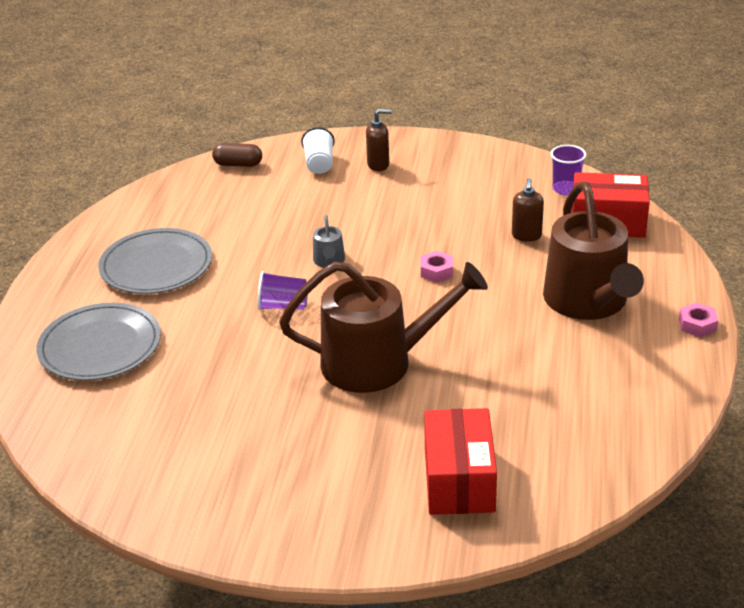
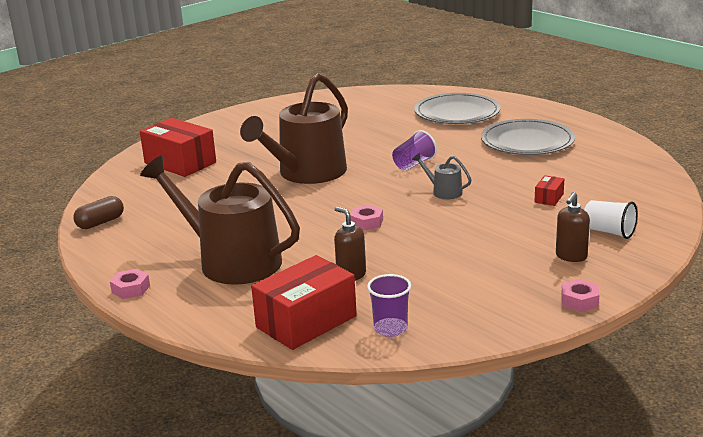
camera: 130 degrees right, 10 degrees down
(238, 164) = (654, 200): brown capsule -> brown capsule (100, 223)
(284, 207) = (549, 198): none -> red box
(437, 143) = (579, 301): none -> pink nut

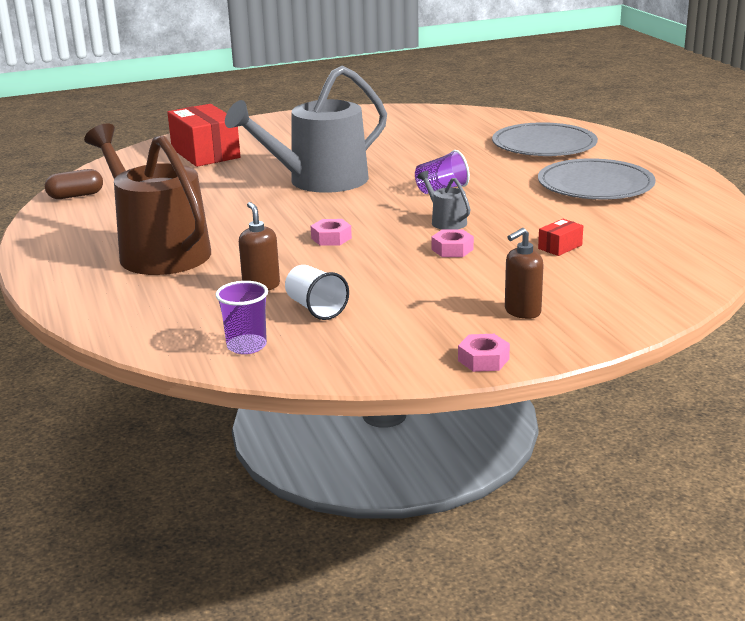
camera: 20 degrees right, 0 degrees up
(131, 289) = (40, 260): pink nut -> pink nut (452, 249)
(306, 322) = (170, 322): red box -> none
(307, 173) = (319, 181): brown watering can -> grey watering can
(609, 232) = (595, 294): white cup -> white cup (316, 308)

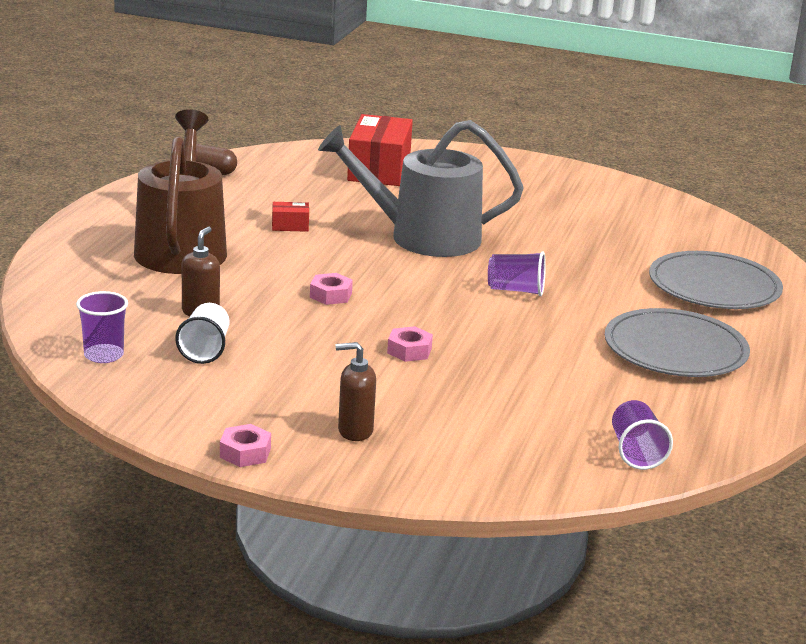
camera: 35 degrees right, 0 degrees up
(446, 221) = (456, 323): grey watering can -> none
(560, 247) = (508, 392): red box -> red box (290, 226)
(694, 247) = (636, 452): none -> purple cup

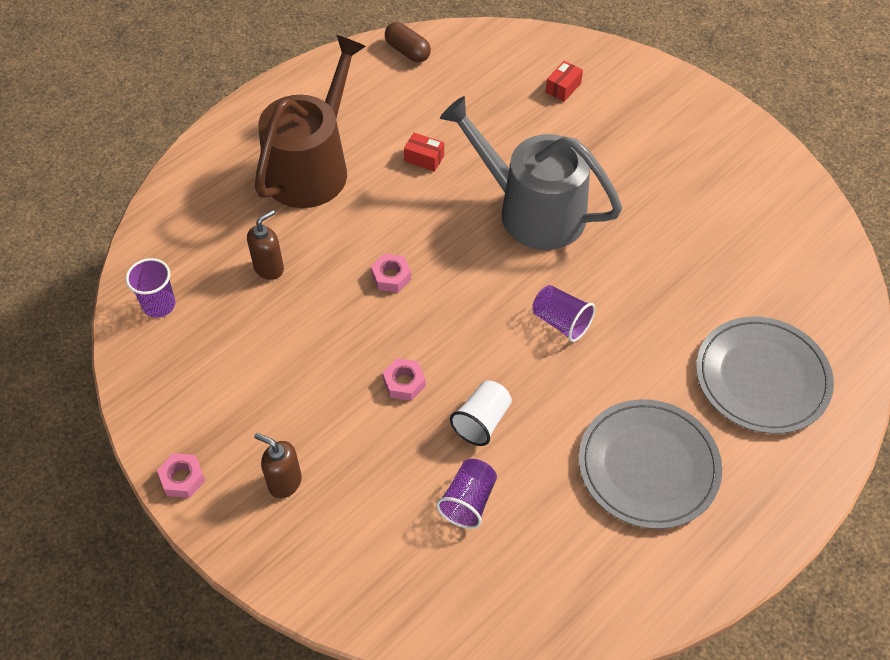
camera: 30 degrees right, 30 degrees up
(205, 350) = (239, 324): white cup -> white cup (482, 421)
(379, 170) = (563, 88): red box -> red box, size x0.44
(636, 452) = (500, 606): purple cup -> purple cup (468, 501)

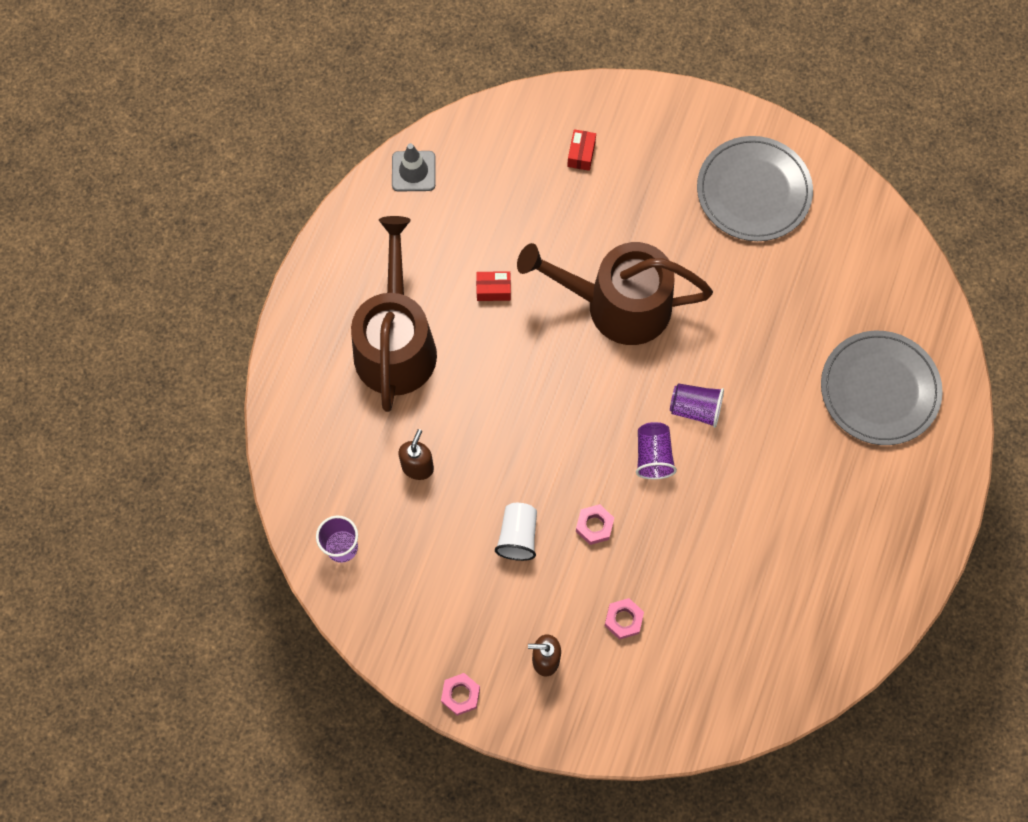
camera: 25 degrees left, 15 degrees up
(391, 277) = (529, 428): pink nut -> pink nut (623, 620)
(408, 51) = (413, 171): brown capsule -> grey traffic cone
(468, 501) = (699, 607): purple cup -> purple cup (653, 456)
(482, 421) = (675, 532): white cup -> white cup (518, 536)
(532, 210) = (617, 305): grey watering can -> brown watering can
(648, 466) = (824, 511): grey plate -> grey plate (753, 191)

